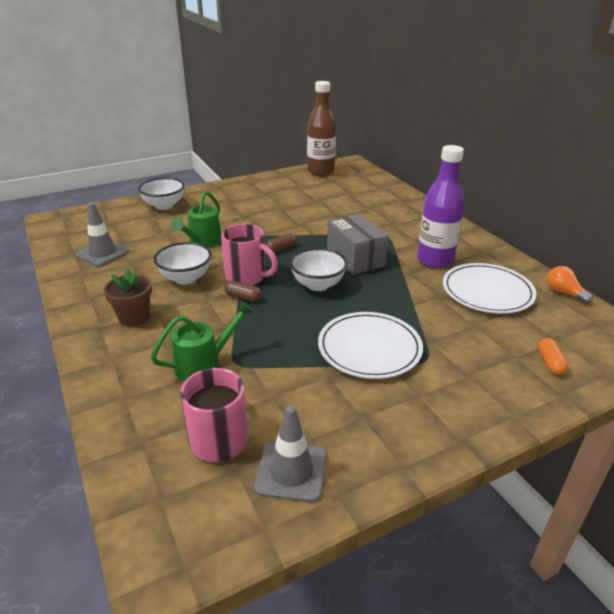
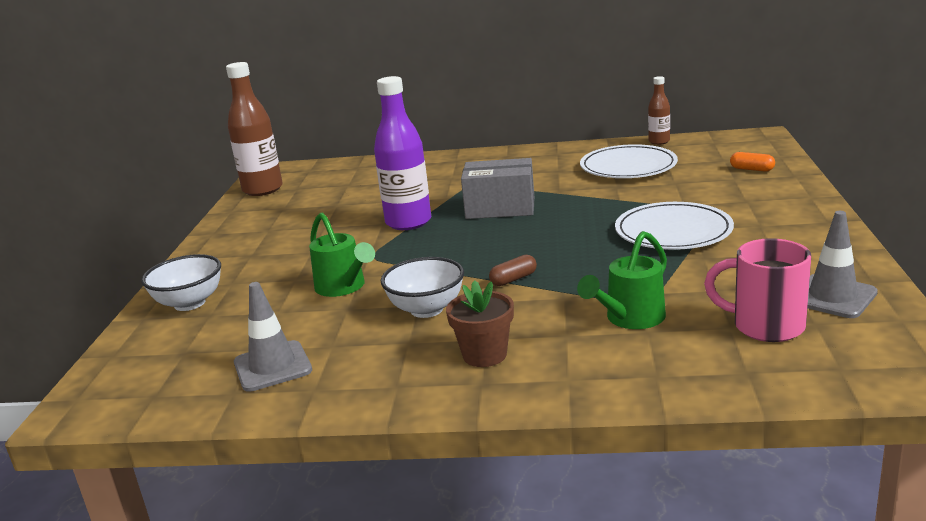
camera: 55 degrees left, 10 degrees down
(204, 364) = (630, 319): green watering can -> green watering can turned 135 degrees counterclockwise
(247, 277) = (470, 271): pink mug -> none
(281, 248) = (428, 242): brown capsule -> none
(318, 285) = (533, 235): white bowl -> none
(435, 260) = (550, 175): purple bottle -> purple bottle (408, 222)
(564, 293) = (659, 141): orange light bulb -> brown bottle

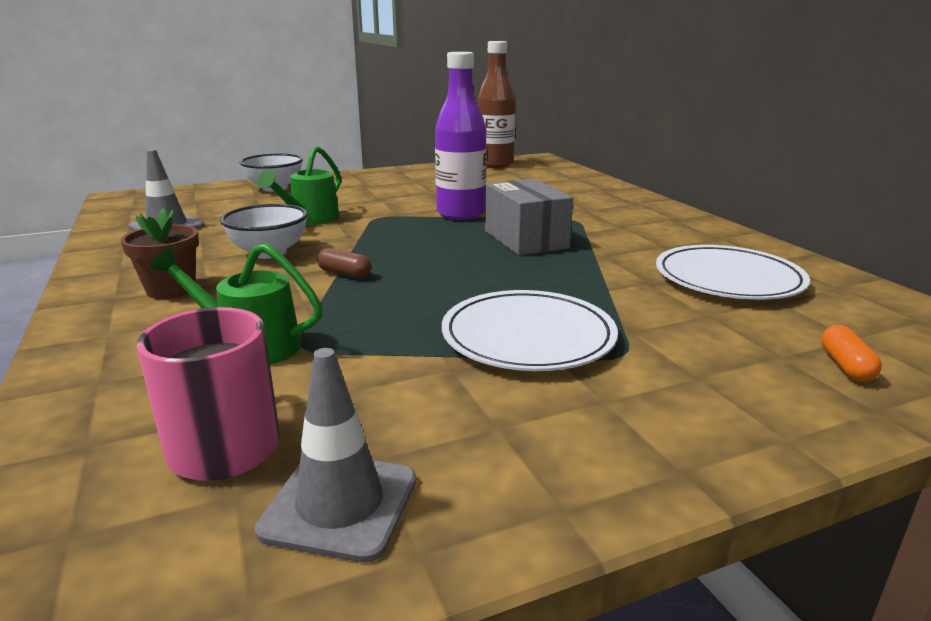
camera: 60 degrees right, 0 degrees up
(659, 141) = (855, 283): brown bottle -> none

